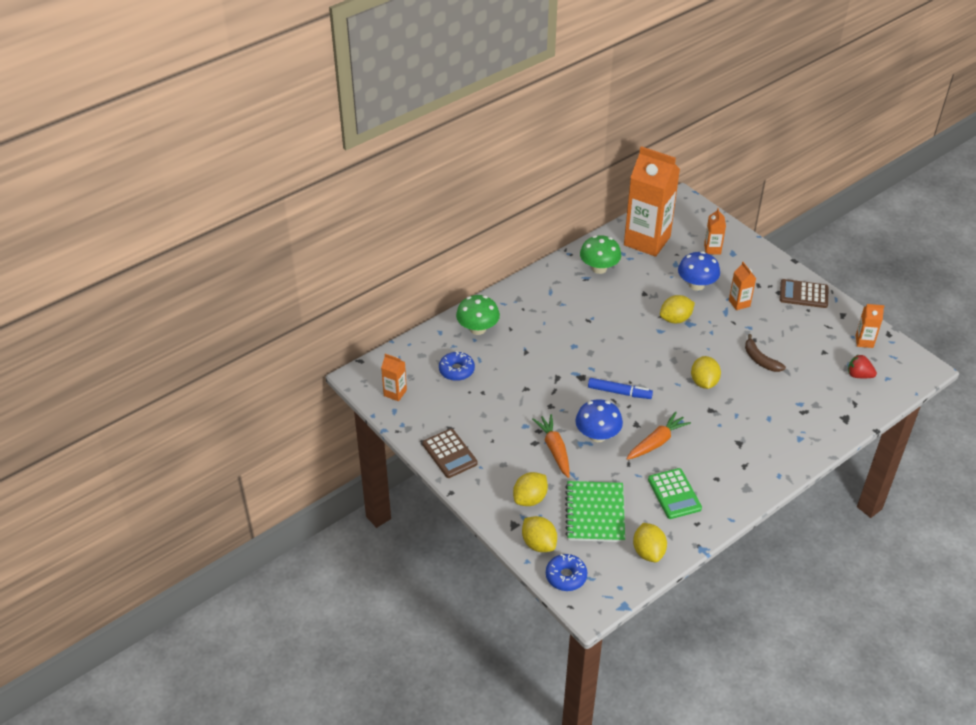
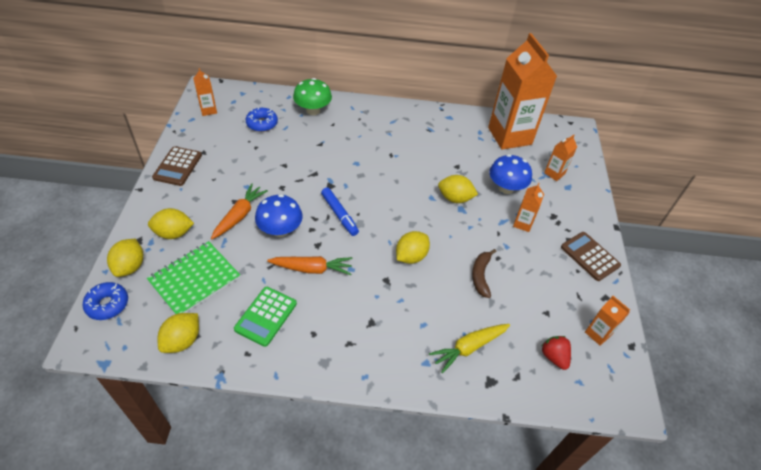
camera: 40 degrees right, 5 degrees up
(599, 268) = (448, 130): green mushroom -> none
(810, 409) = (469, 347): none -> yellow carrot

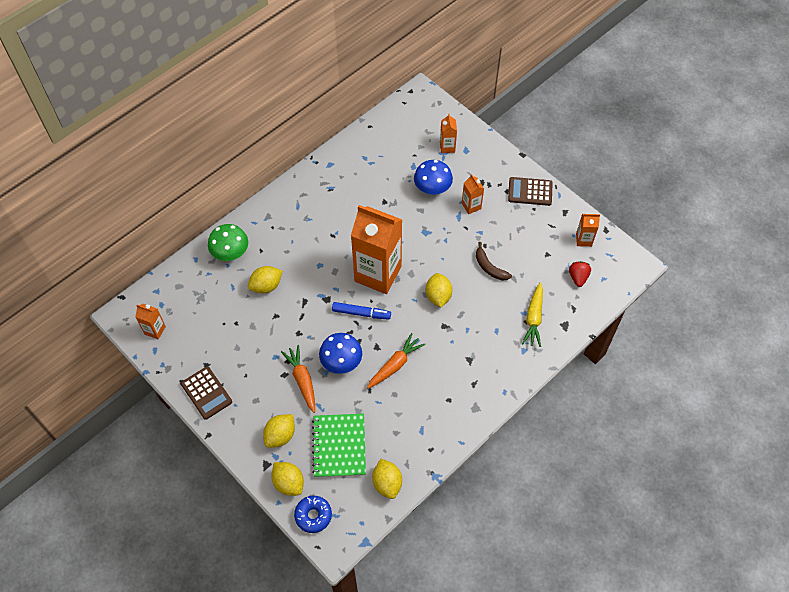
camera: 45 degrees left, 10 degrees up
(262, 124) = (211, 301): blue donut -> none
(266, 316) = (410, 419): green calculator -> none
(455, 198) = (413, 228): yellow lemon -> yellow lemon (266, 286)
(509, 136) = (387, 142): orange carton -> orange carton (378, 274)
(554, 357) = (578, 277): red strawberry -> red strawberry turned 75 degrees clockwise

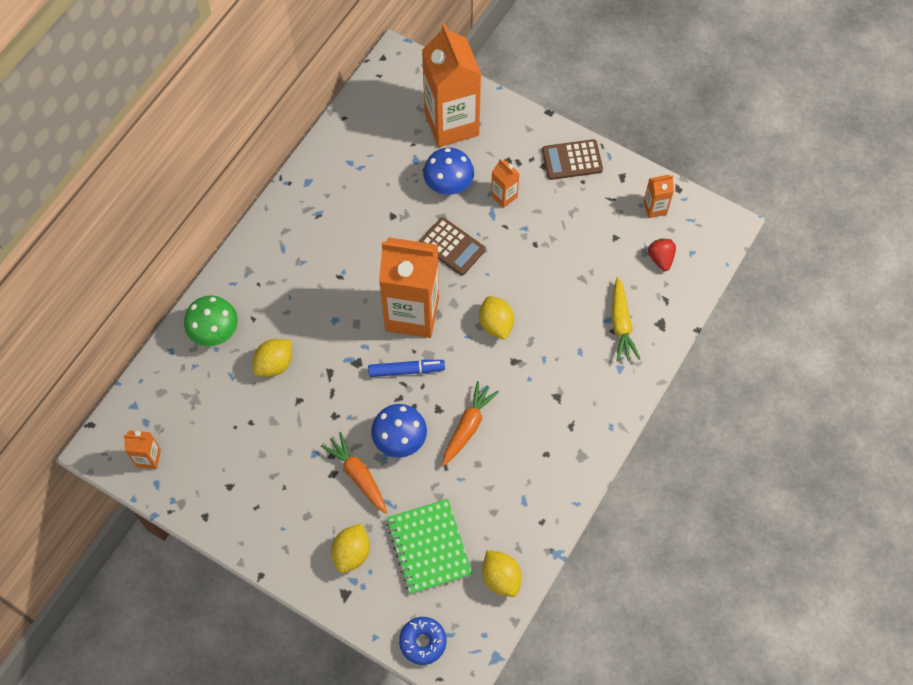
camera: 15 degrees left, 5 degrees up
(206, 393) = (241, 523): brown calculator -> brown calculator (452, 247)
(288, 483) = (380, 609): yellow lemon -> none
(447, 147) = (451, 124): orange carton -> orange carton, size x2.33
(489, 267) = (549, 272): brown banana -> none

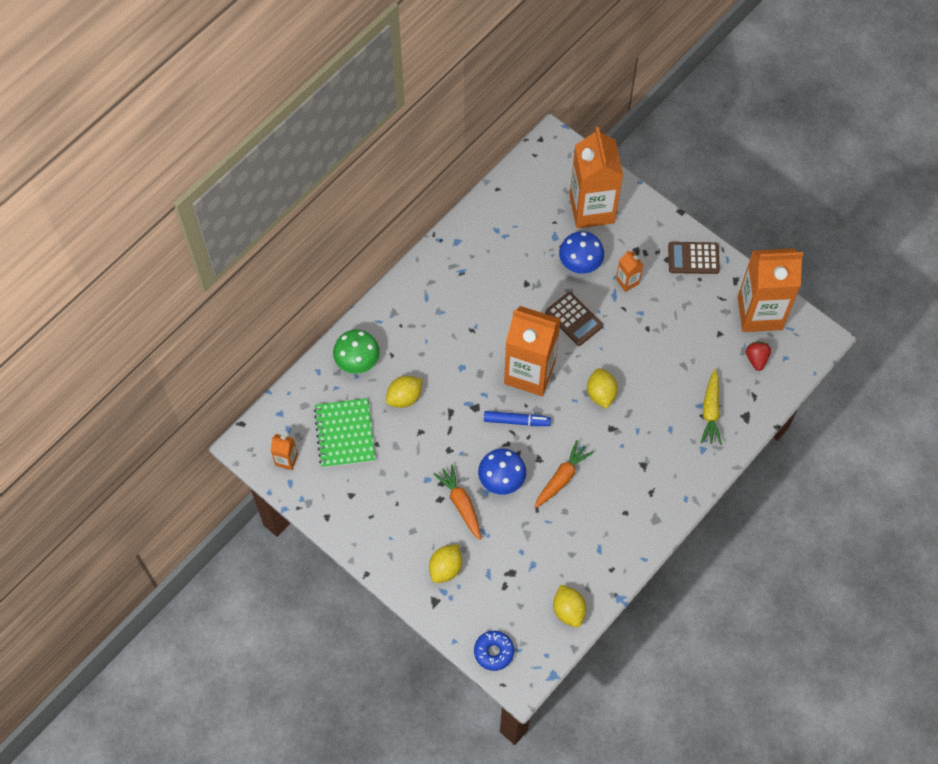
camera: 10 degrees right, 0 degrees up
(429, 547) = (512, 574): green notebook -> green notebook (345, 434)
(655, 208) = (759, 313): orange carton -> orange carton, size x2.33

